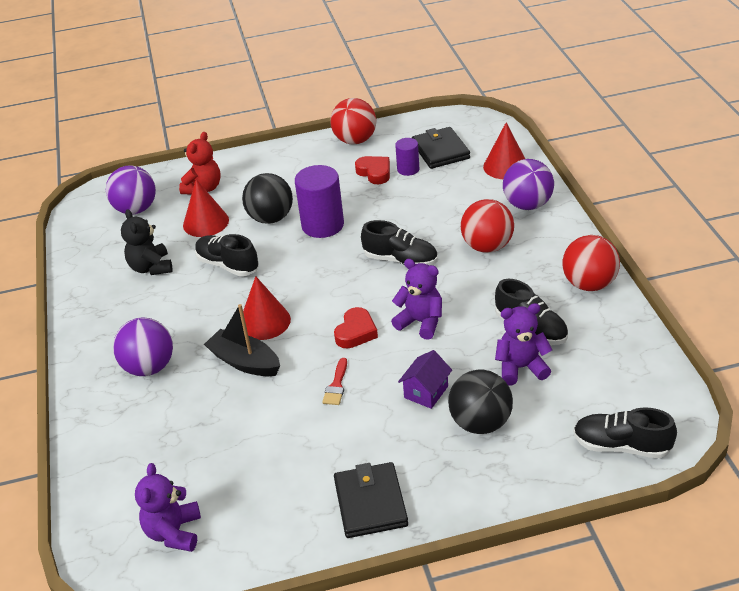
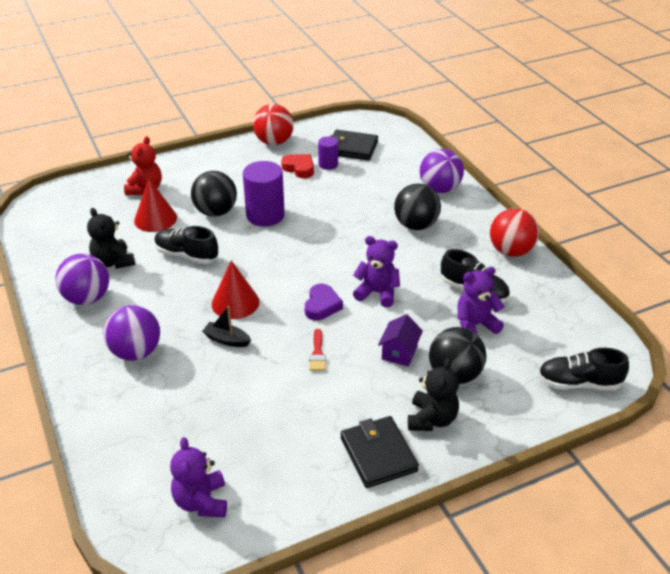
camera: 15 degrees left, 0 degrees up
(136, 209) = (84, 211): purple ball -> purple ball (87, 298)
(245, 362) = (227, 340): black boat -> black boat, size x0.64
(356, 332) = (322, 306): red heart -> purple heart
(400, 260) = (344, 241): black shoe -> none
(440, 151) = (352, 148): black wallet -> black wallet turned 45 degrees counterclockwise
(440, 470) = (431, 419): none -> black teddy bear
(487, 246) = (416, 225): red ball -> black ball
(505, 166) = (411, 158): red cone -> none

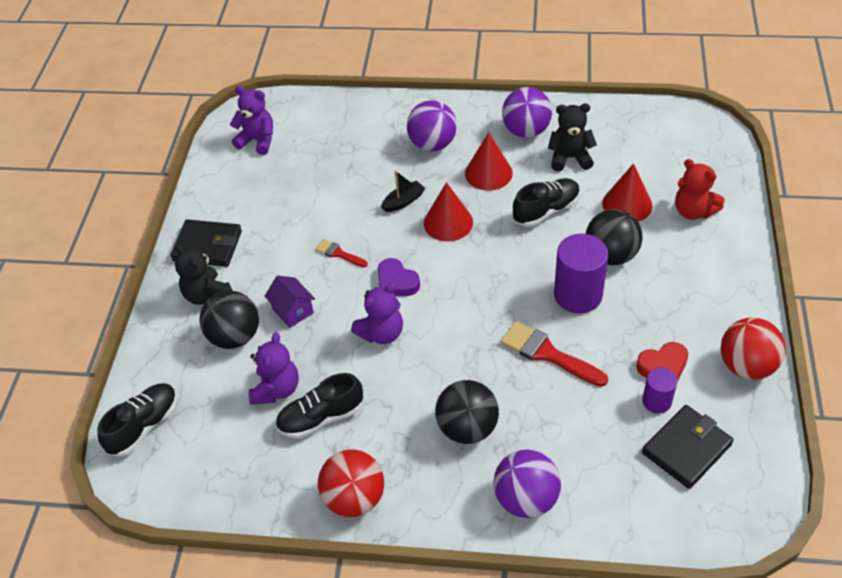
camera: 125 degrees right, 10 degrees up
(158, 301) = (488, 173): none -> red cone
(328, 212) = (548, 354): none -> red brush

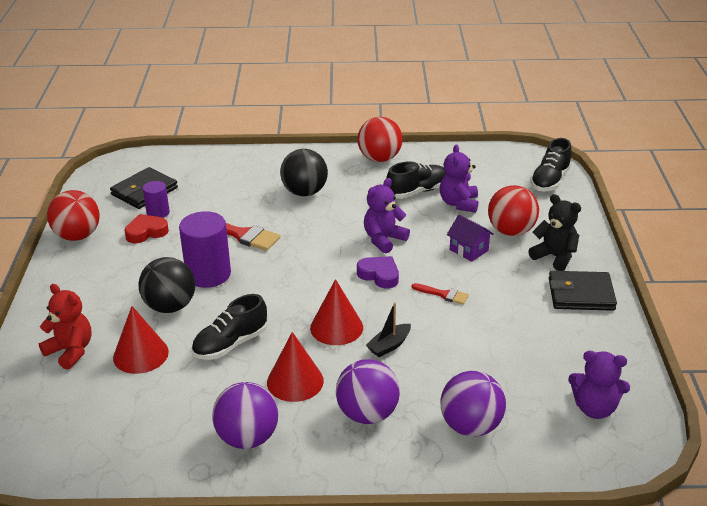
camera: 170 degrees right, 15 degrees down
(235, 336) = (511, 231): black ball -> red ball
(526, 499) = (262, 164): purple ball -> purple ball (471, 426)
(570, 158) = (195, 404): black teddy bear -> none

